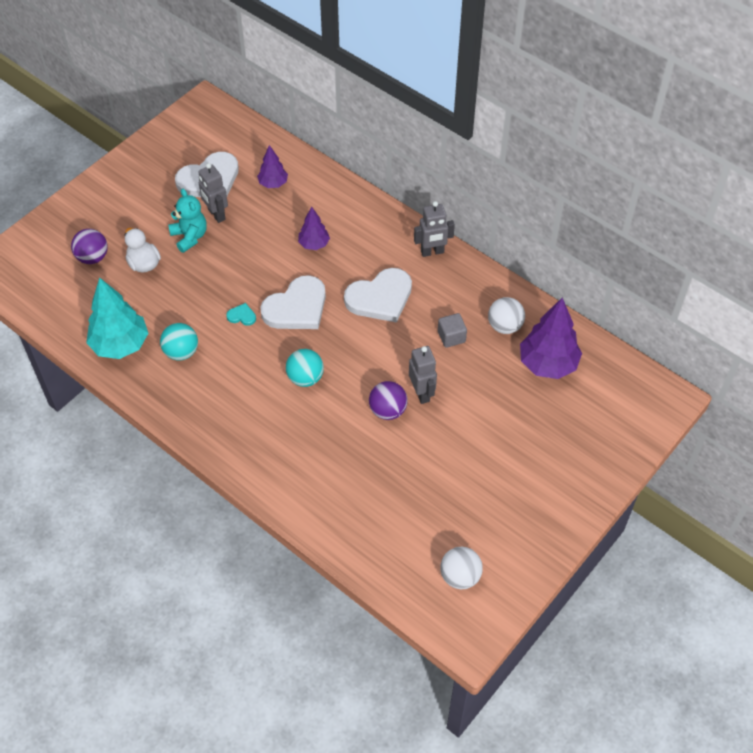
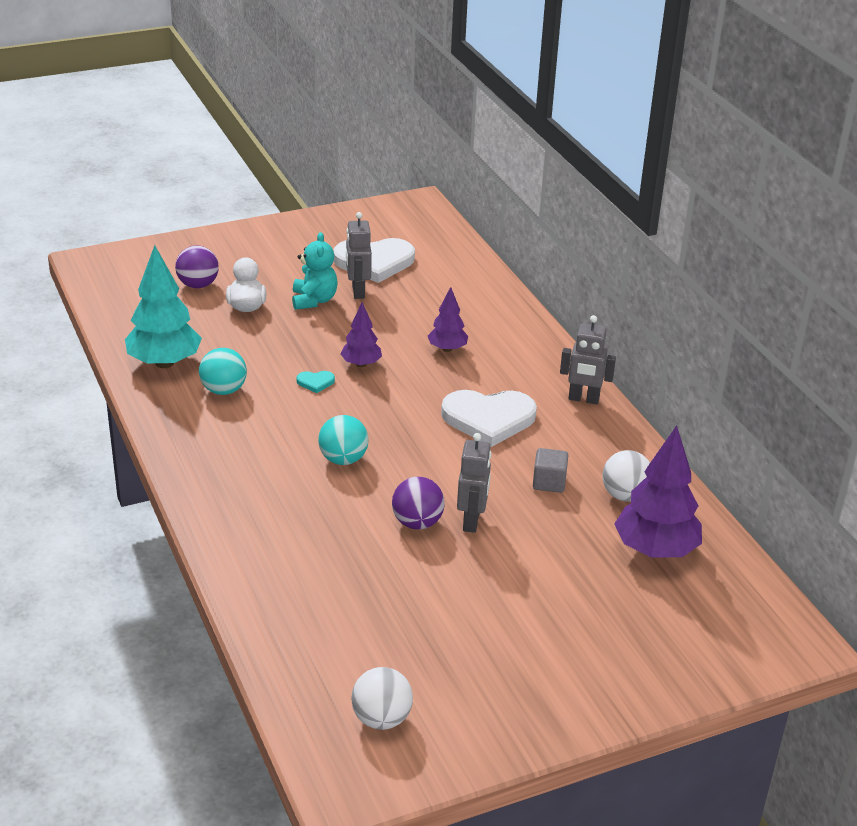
camera: 25 degrees right, 20 degrees down
(242, 316) = (315, 382): turquoise heart -> turquoise heart turned 135 degrees clockwise
(273, 183) = (441, 286): purple tree -> purple tree (361, 364)
(296, 307) = (383, 395): white heart -> none

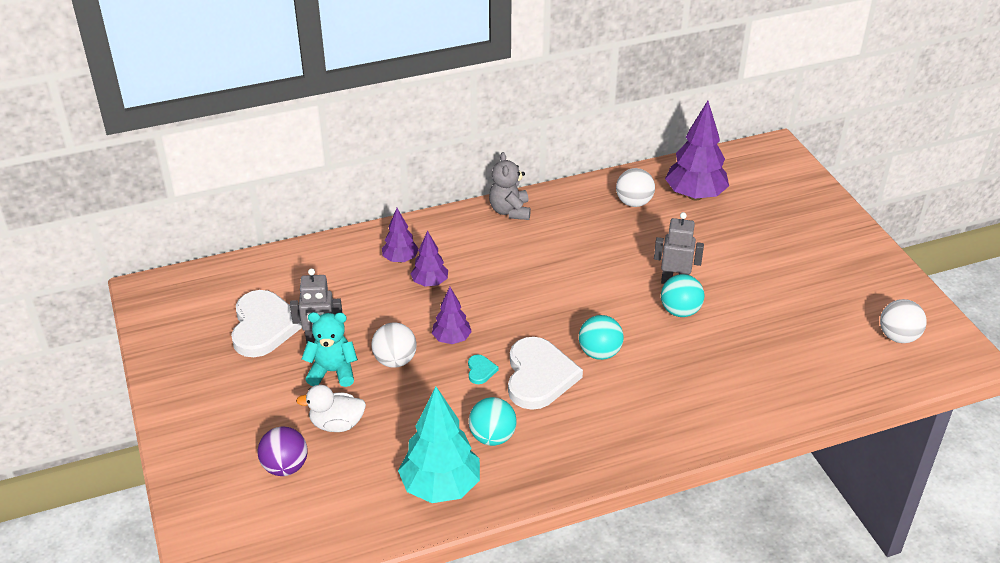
camera: 85 degrees left, 5 degrees up
(329, 333) = (395, 360): none -> white ball
(417, 523) = (680, 311): purple ball -> turquoise ball
(483, 330) = (400, 259): none -> purple tree
(488, 419) = (538, 264): white heart -> white heart (539, 376)
(549, 482) = (621, 238): grey cube -> none
(583, 399) = (510, 211): grey robot -> grey teddy bear

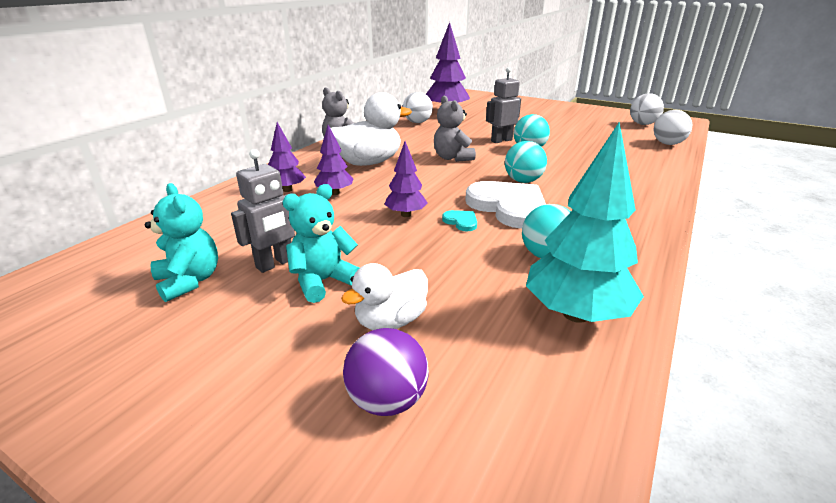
camera: 40 degrees left, 10 degrees down
(264, 326) = (189, 281): white heart -> turquoise teddy bear
(395, 360) = (377, 246): white ball -> white ball (667, 144)
(501, 253) = (368, 163): none -> white duck
(584, 285) = (452, 158): none -> grey teddy bear

